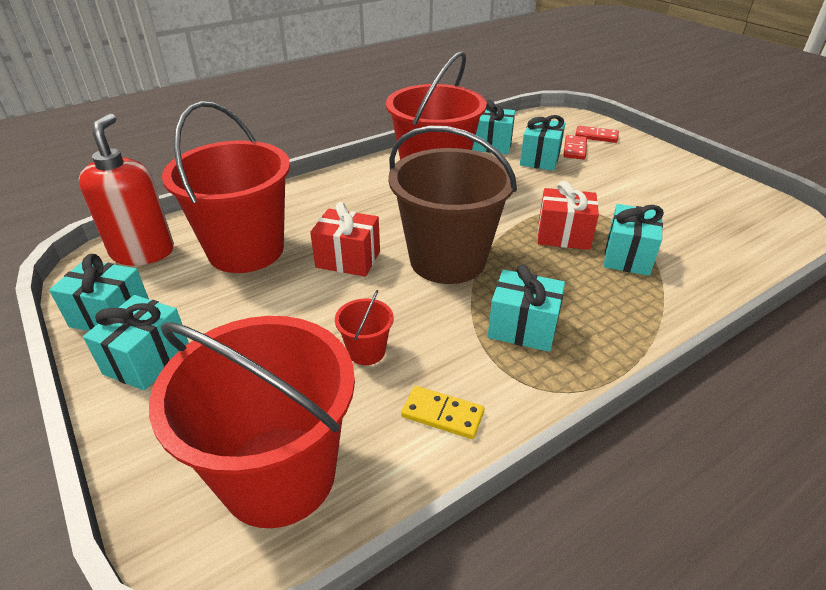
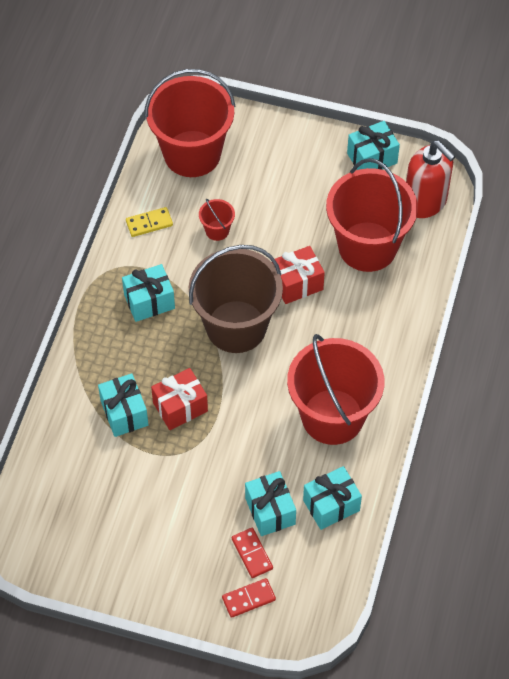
camera: 140 degrees right, 20 degrees up
(147, 360) = (316, 153): turquoise gift -> none

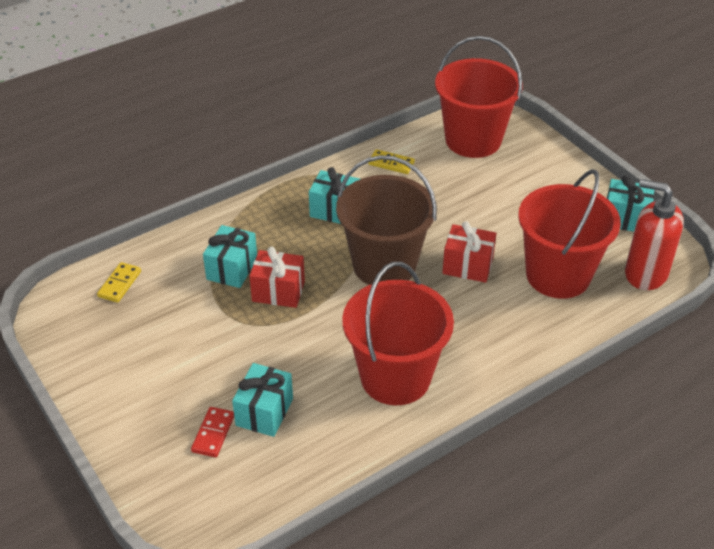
camera: 40 degrees right, 15 degrees down
(51, 490) = (120, 284): none -> yellow domino
(217, 230) = (439, 196): red bucket -> none
(248, 598) = (171, 466): red domino -> none
(331, 505) = (320, 444): turquoise gift -> none
(425, 202) = (645, 273): red soap dispenser -> red soap dispenser turned 120 degrees clockwise

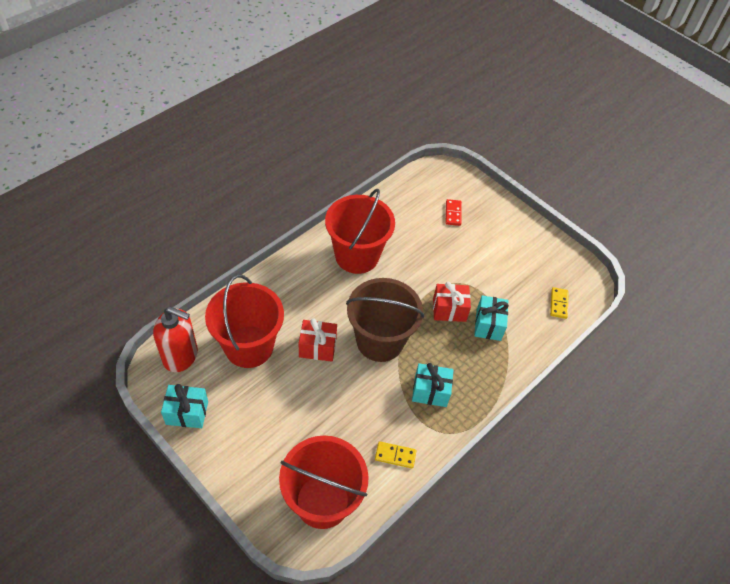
camera: 165 degrees right, 10 degrees up
(264, 412) = (429, 228): turquoise gift -> none

